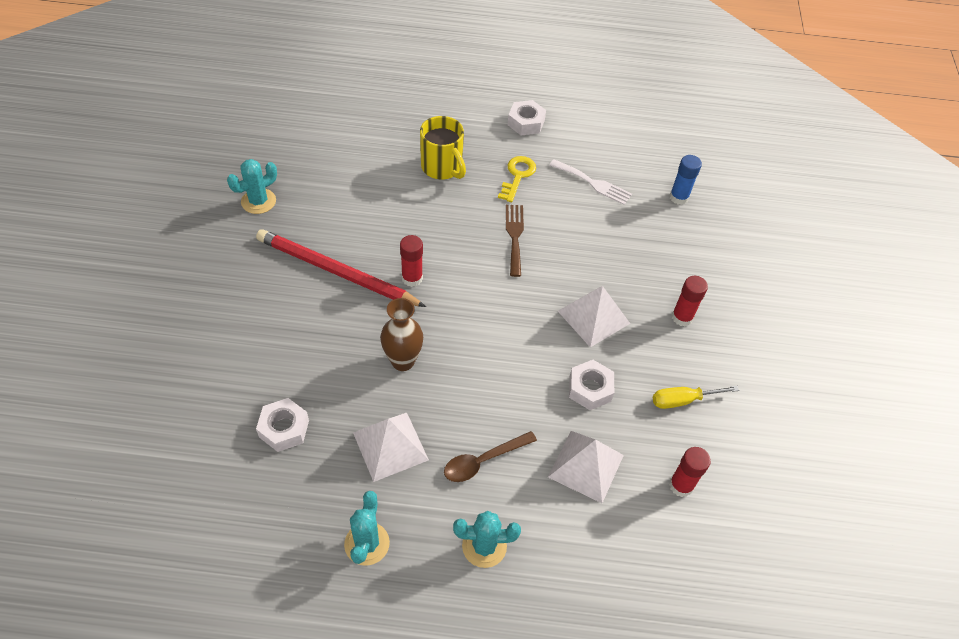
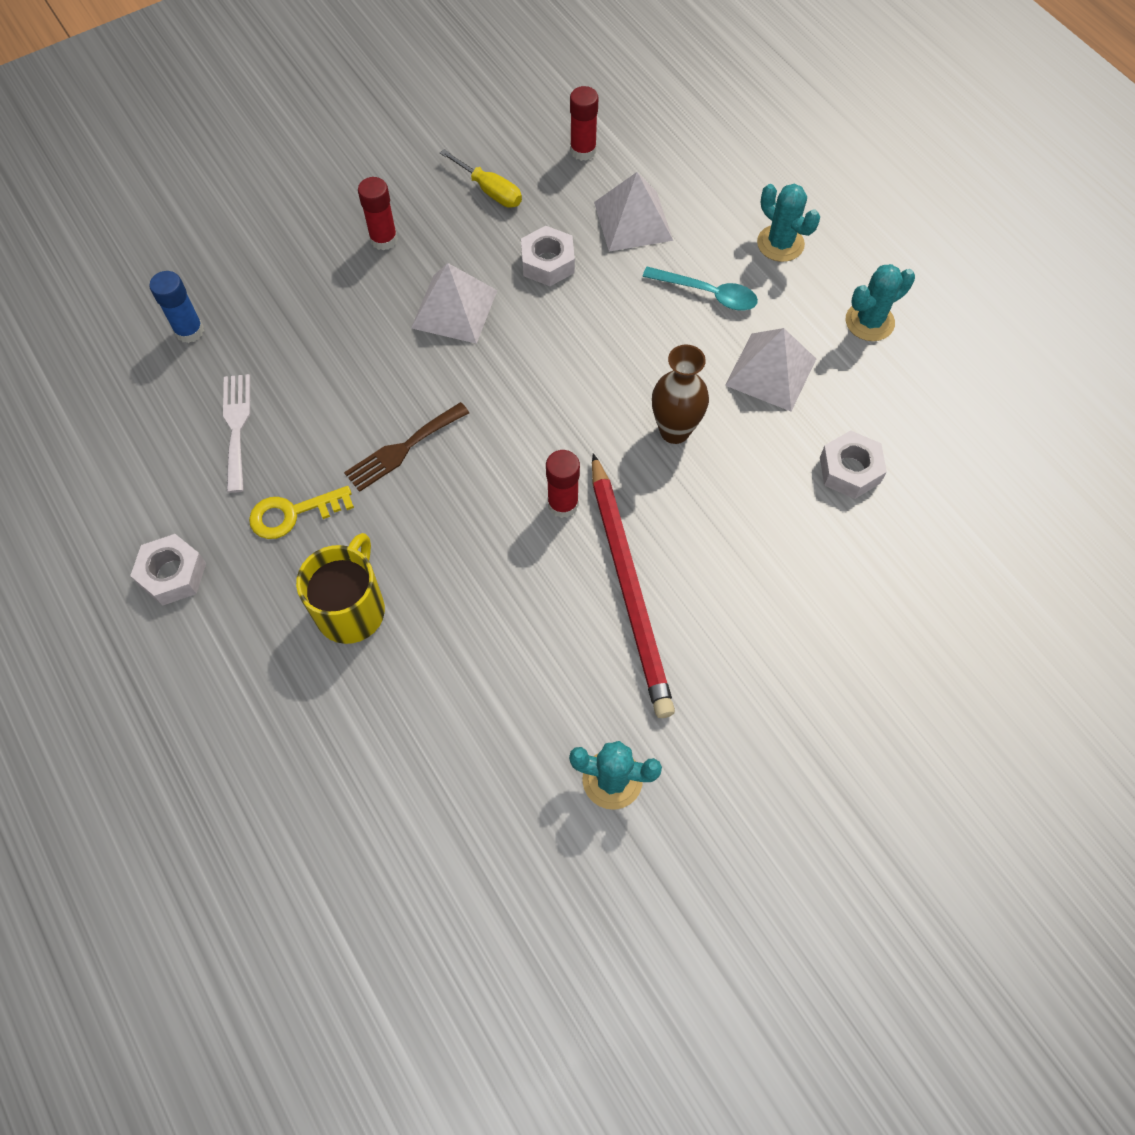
camera: 125 degrees left, 10 degrees up
(483, 461) = (707, 294): brown spoon -> turquoise spoon

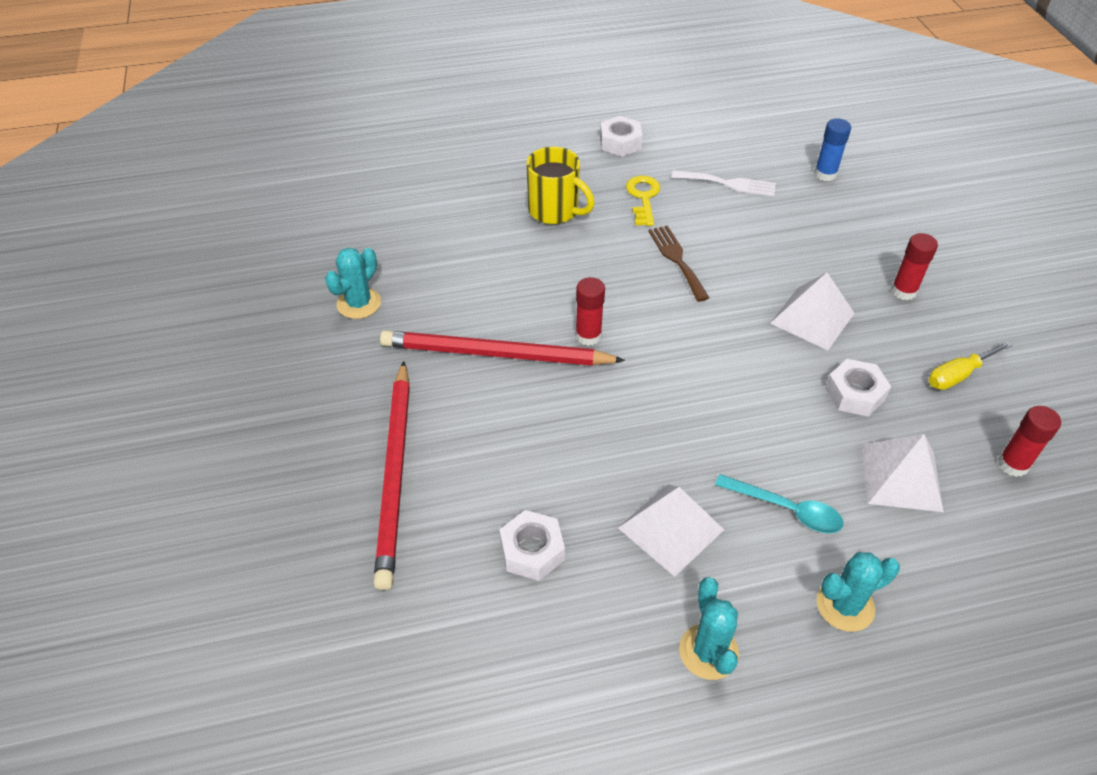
camera: 110 degrees right, 15 degrees down
(674, 431) = (630, 429): brown vase -> none
(707, 294) = (786, 509): turquoise spoon -> turquoise spoon turned 105 degrees counterclockwise
(830, 621) = (395, 473): none -> red pencil

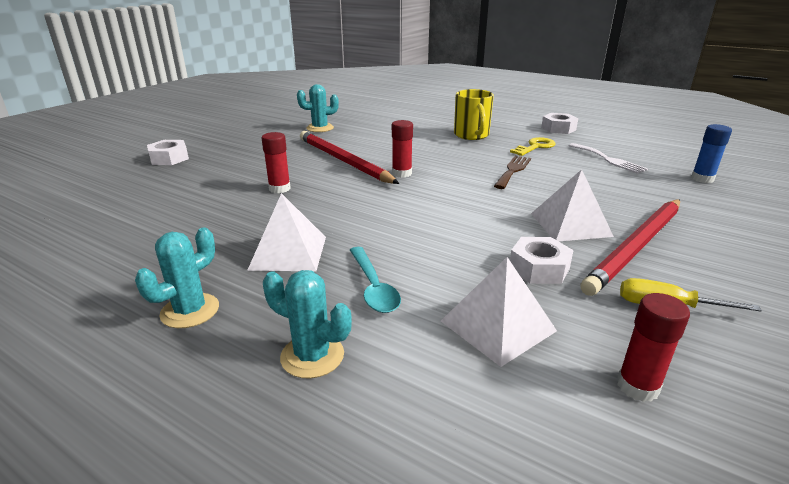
camera: 45 degrees right, 20 degrees down
(395, 473) = (221, 171): red pencil -> red pencil (637, 246)
(532, 550) = (210, 220): white nut -> white nut (169, 158)
(903, 291) = (685, 246): red glue stick -> red glue stick (279, 189)

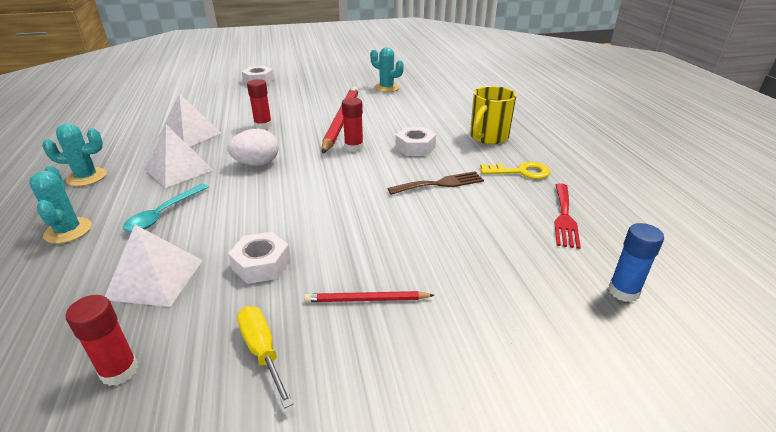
camera: 45 degrees right, 5 degrees up
(354, 215) = (257, 164): none -> white egg
(558, 129) = (597, 164): white nut -> white nut (415, 147)
(570, 224) = (365, 250): white pyramid -> white pyramid (190, 135)
(608, 159) = (564, 217): white fork -> red fork
(637, 246) = (367, 300): red pencil -> red pencil, size x0.48

